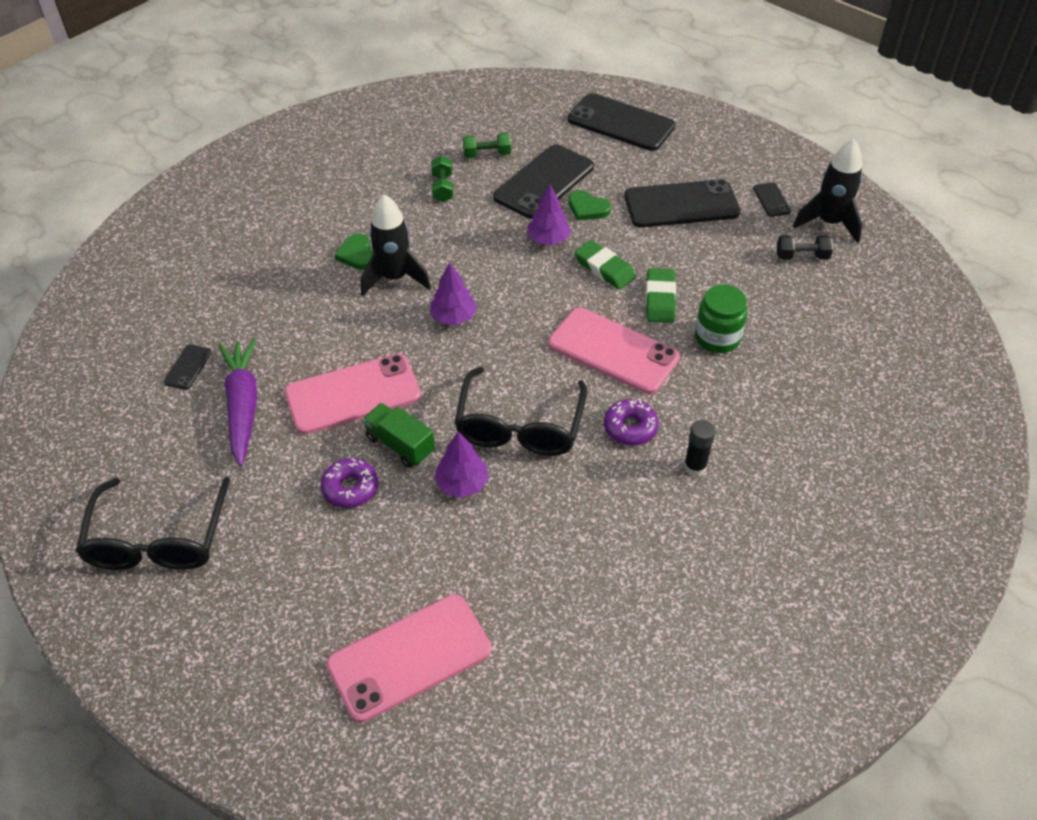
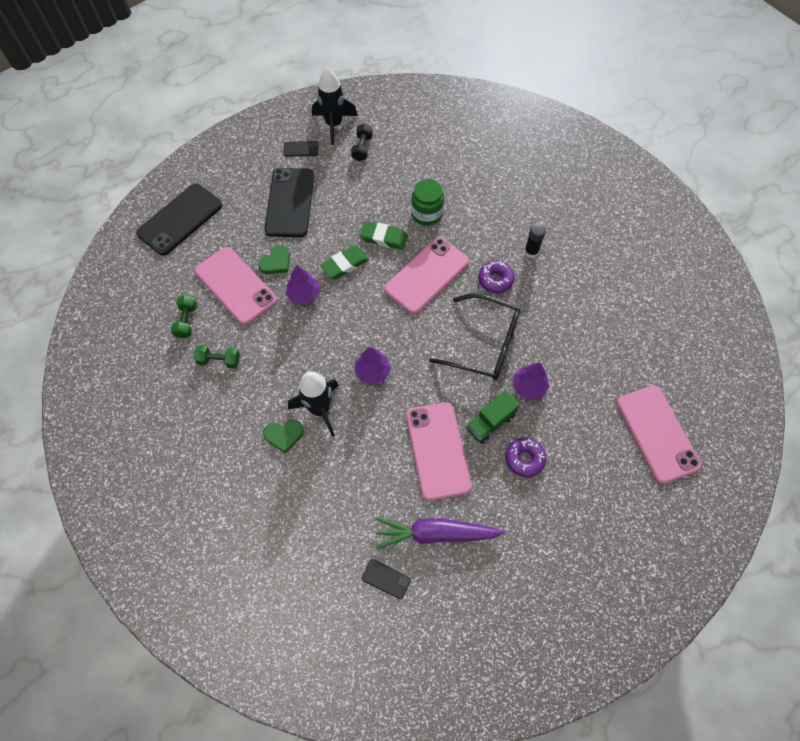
camera: 80 degrees left, 15 degrees up
(158, 540) = (556, 598): black glasses -> none
(544, 182) = (235, 286): black phone -> pink phone

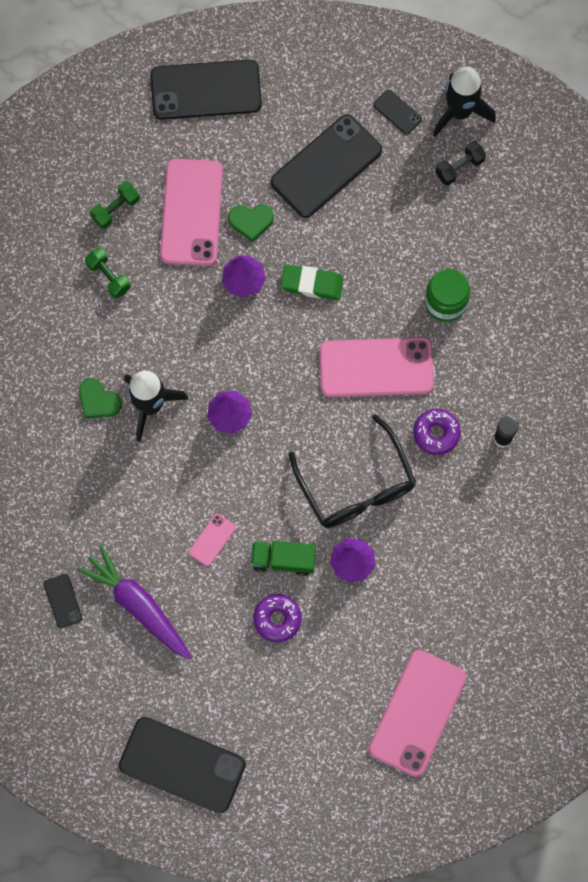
camera: 45 degrees right, 10 degrees up
(384, 238) = (377, 289): green eraser -> none
(438, 450) = (212, 540): pink phone -> pink phone, size x0.44
(568, 606) = (182, 765): none -> black phone

